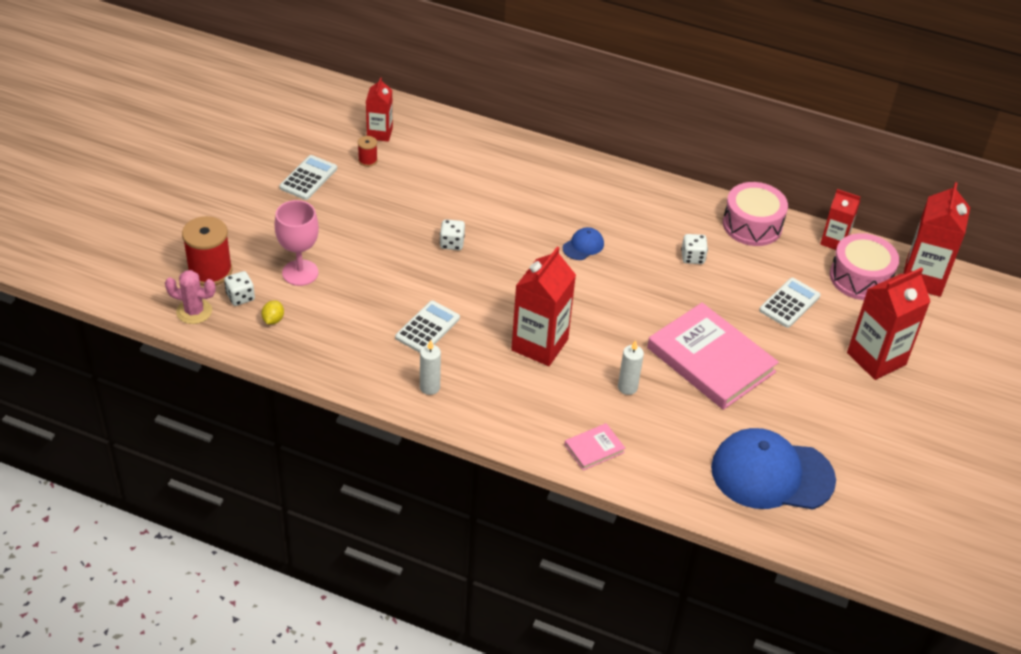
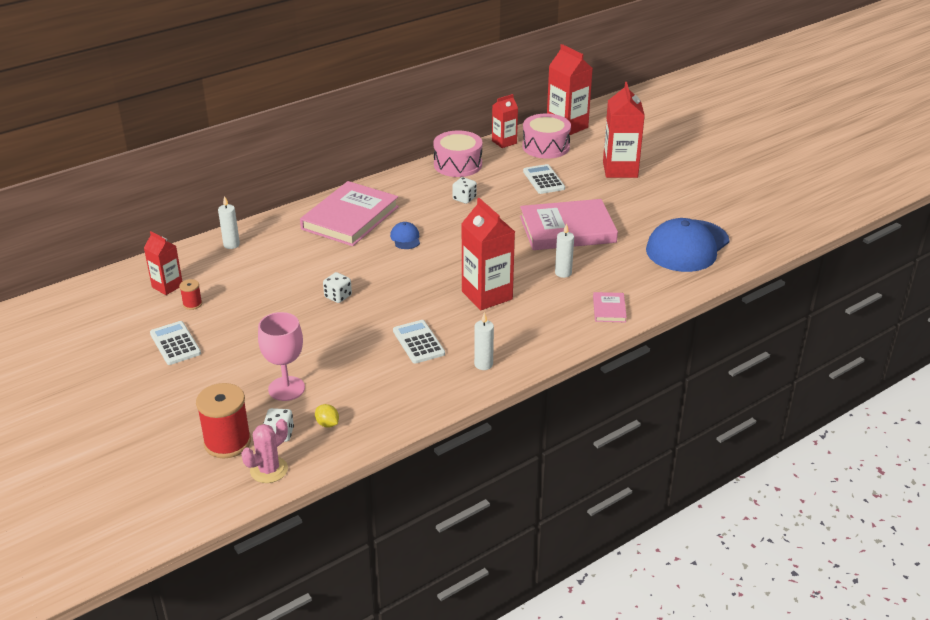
camera: 55 degrees left, 10 degrees down
(471, 139) = (231, 245): none -> white candle
(582, 193) = (350, 218): none -> pink book

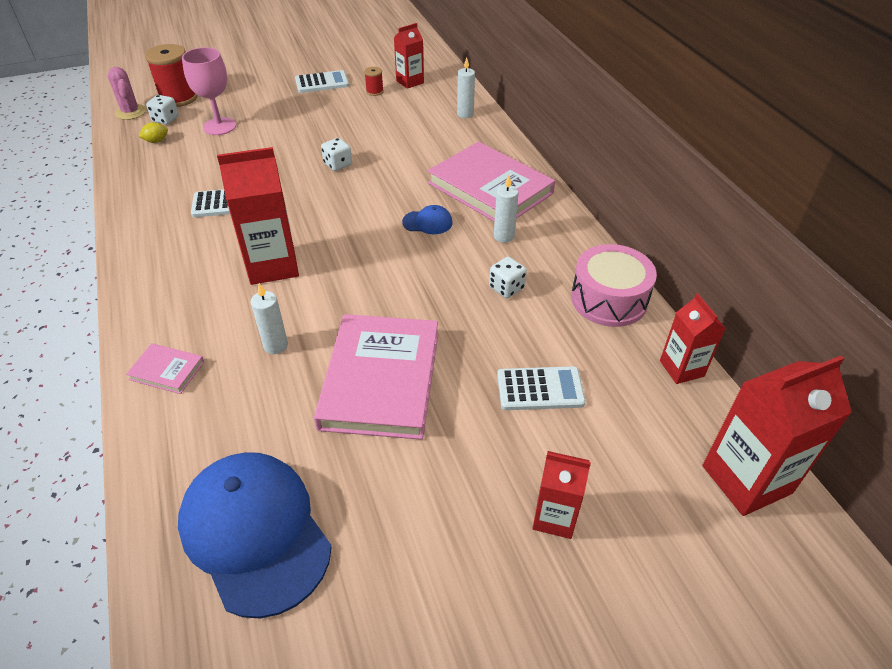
camera: 105 degrees right, 10 degrees up
(483, 364) = (155, 239): white candle -> white candle (503, 236)
(545, 147) = (660, 422): pink drum -> none
(620, 169) = (554, 517): red carton -> red carton, size x0.59

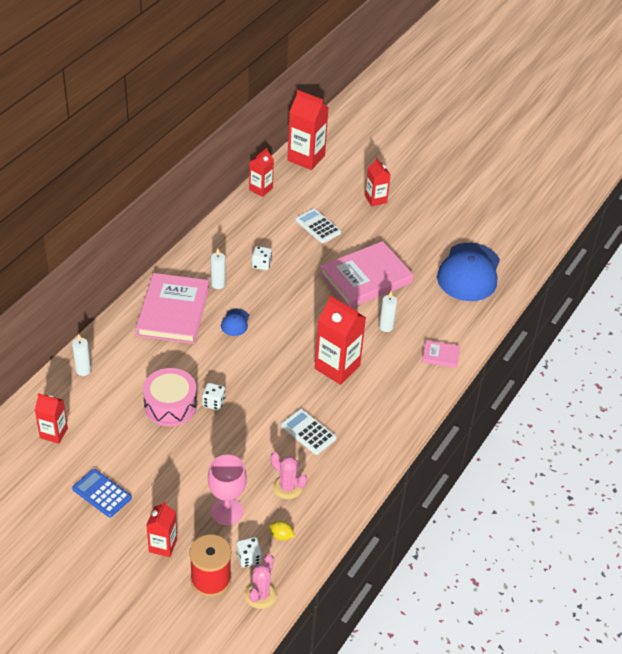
camera: 130 degrees left, 0 degrees up
(167, 370) = (440, 355): pink book -> pink book turned 60 degrees counterclockwise
(191, 164) = (287, 487): none -> pink cactus
(238, 90) = (163, 545): none -> red carton
(322, 83) = (102, 493): white calculator -> blue calculator
(374, 91) = (90, 446): red spool -> none
(427, 222) = (235, 322): blue cap -> blue cap turned 135 degrees counterclockwise
(609, 299) = (234, 225): pink drum -> pink drum (170, 405)

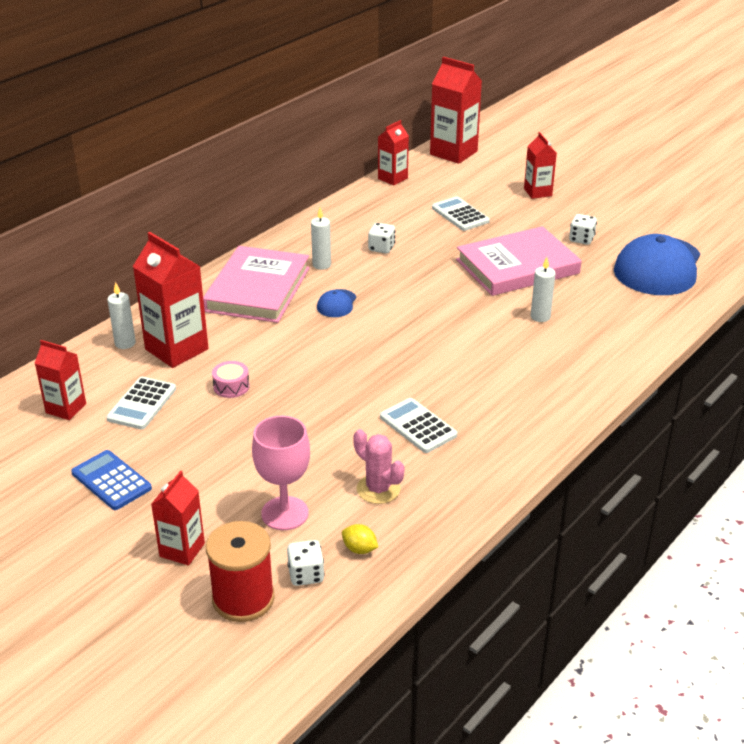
camera: 10 degrees right, 10 degrees down
(108, 425) = (142, 404): none -> white calculator
(170, 405) = (231, 386): pink drum -> pink drum, size x0.50
(213, 402) = (291, 386): white dice -> white dice (581, 239)
(260, 595) = (315, 625): pink cactus -> none
(337, 367) = (468, 356): red carton -> red carton (176, 349)
(440, 355) = (614, 350): pink book -> none

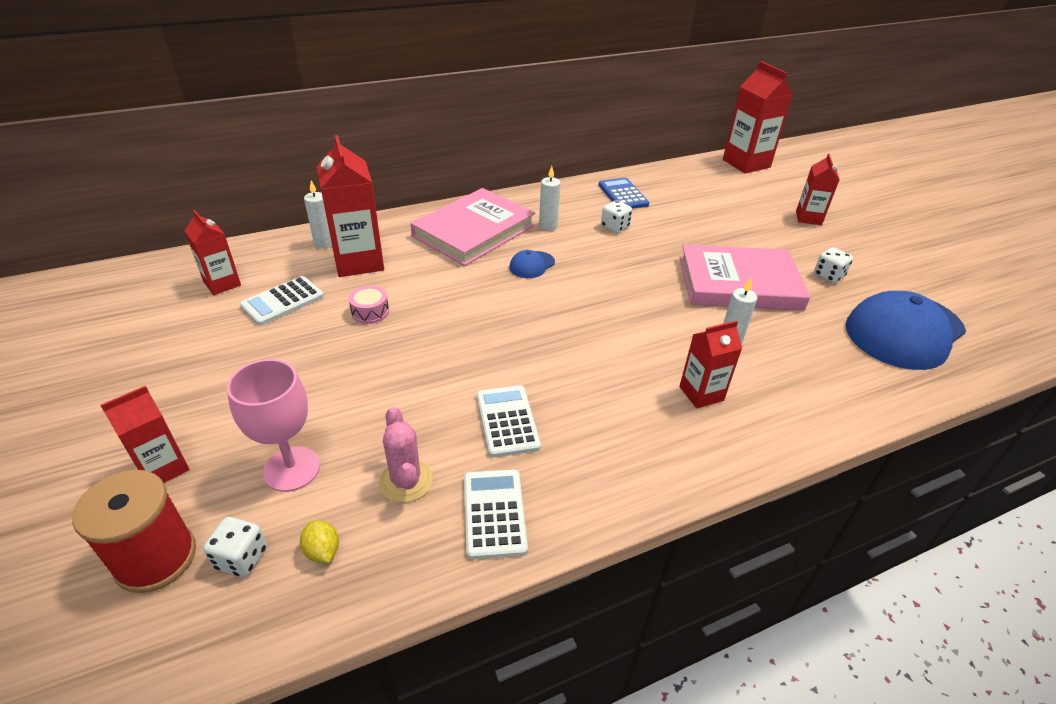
camera: 25 degrees right, 5 degrees up
(111, 481) = (184, 366): blue calculator -> blue calculator (623, 195)
(392, 178) = (672, 171): red carton -> red carton (701, 393)
(460, 215) = (714, 218): white calculator -> white calculator (494, 513)

